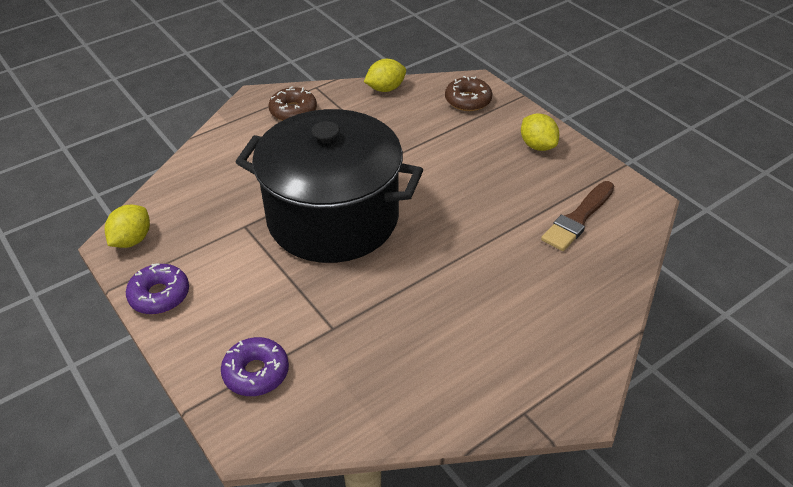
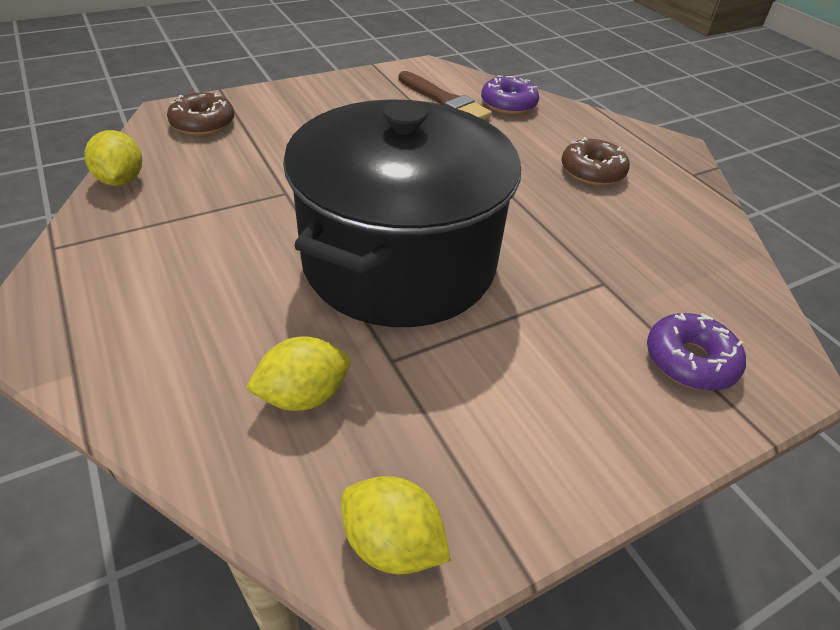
camera: 85 degrees left, 0 degrees up
(159, 295) = (548, 485): purple donut -> purple donut (508, 104)
(293, 111) = (105, 280): brown donut -> brown donut (592, 171)
(537, 146) = (320, 98): yellow lemon -> yellow lemon (303, 395)

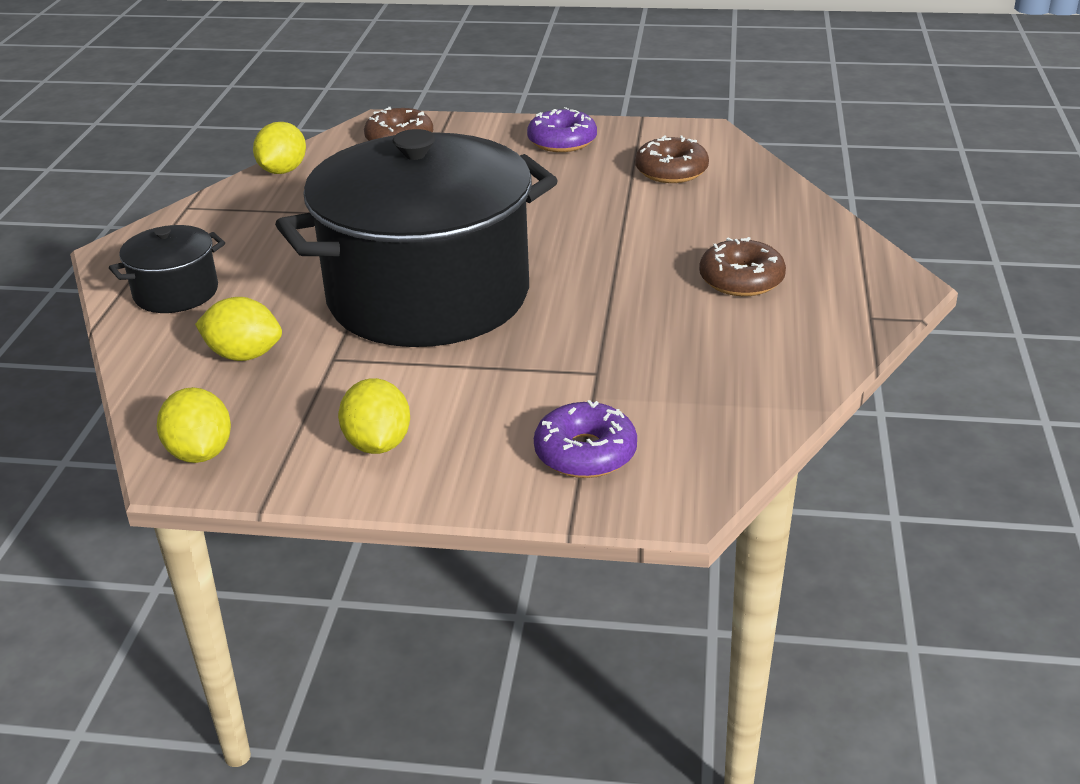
camera: 40 degrees right, 10 degrees down
(146, 351) = (176, 293): none -> black pot
(444, 101) = (671, 171): brown brush -> brown donut
(508, 104) = (744, 191): purple donut -> purple donut (562, 141)
(539, 435) = (378, 444): none -> yellow lemon

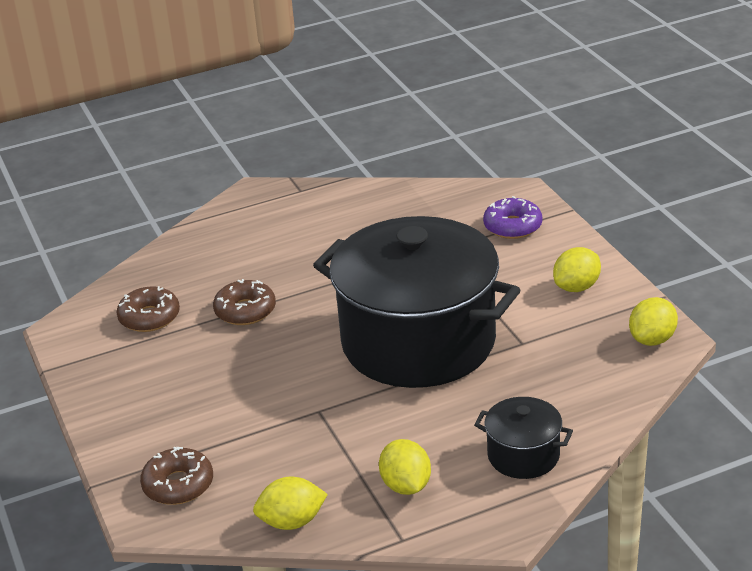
camera: 120 degrees left, 0 degrees up
(244, 355) = (556, 378): yellow lemon -> yellow lemon (406, 485)
(562, 141) = (125, 390): purple donut -> none
(741, 280) = (293, 239): brown donut -> brown donut (245, 311)

